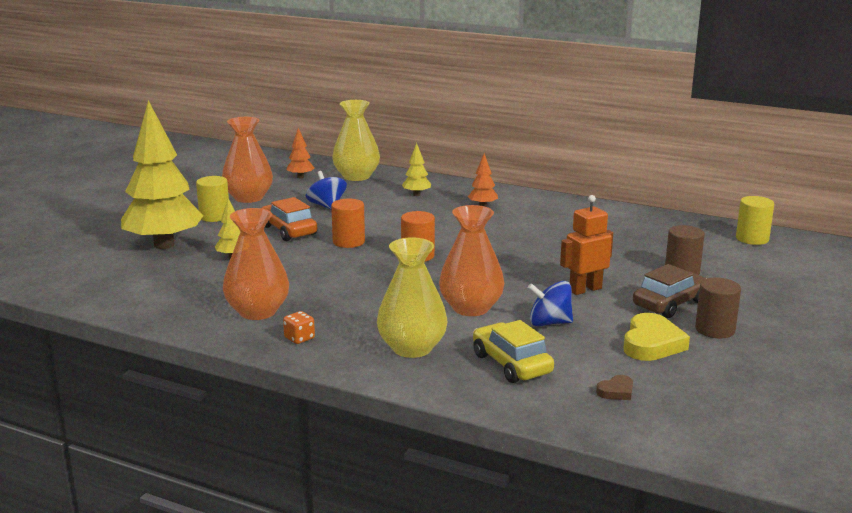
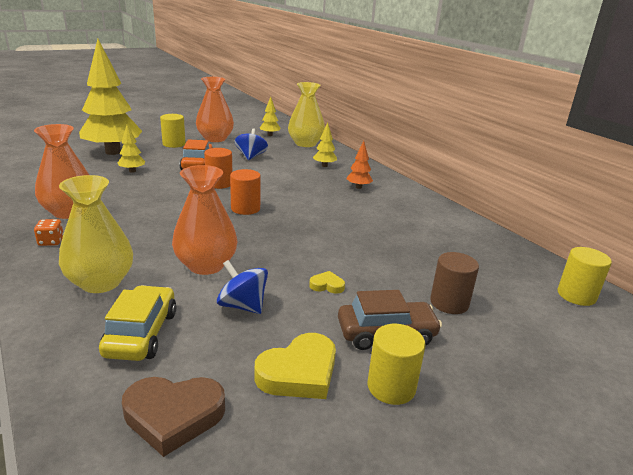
camera: 30 degrees right, 5 degrees up
(300, 177) = (270, 135): orange tree -> yellow tree
(585, 289) = (327, 285): orange robot -> yellow heart
(616, 391) = (173, 416): brown heart -> brown heart, size x1.97
(715, 330) = (391, 387): brown cylinder -> yellow cylinder

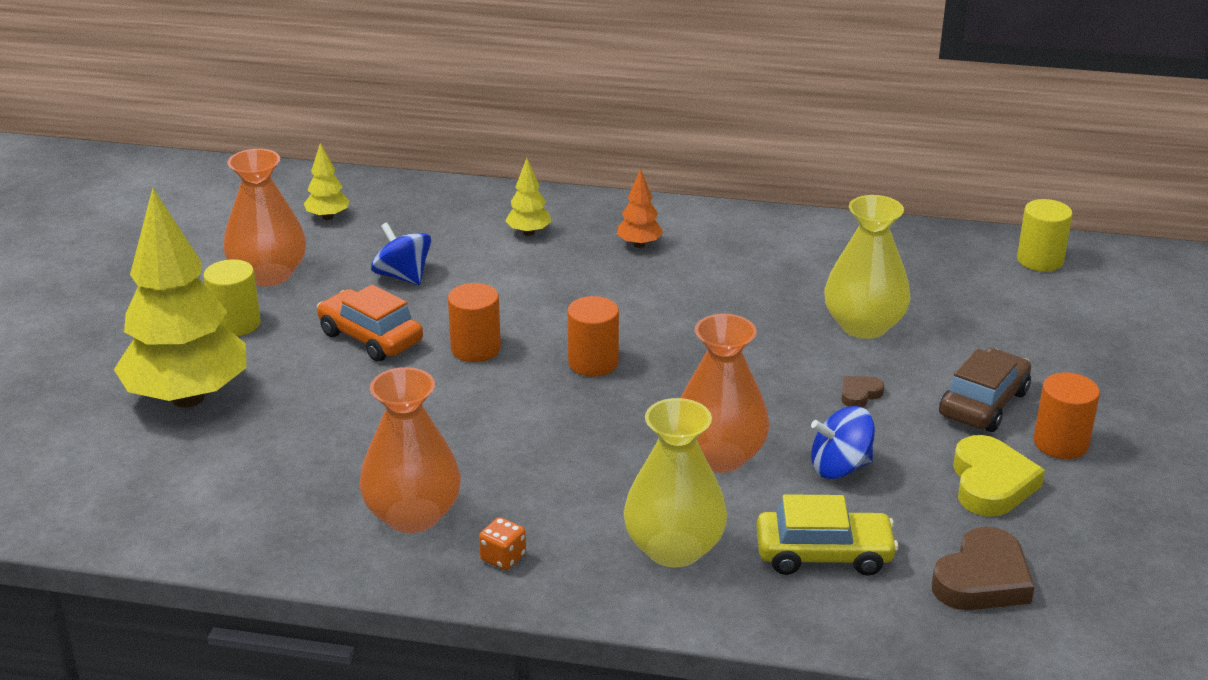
camera: 45 degrees left, 5 degrees up
(132, 171) = (313, 408): yellow tree -> none
(141, 333) = (824, 554): yellow car -> yellow car turned 135 degrees clockwise
(305, 143) = (416, 205): yellow vase -> yellow vase (864, 325)
(327, 285) = (859, 394): yellow heart -> brown heart
(391, 387) = (1060, 443): yellow cylinder -> orange cylinder
(449, 303) = (974, 339): brown cylinder -> none

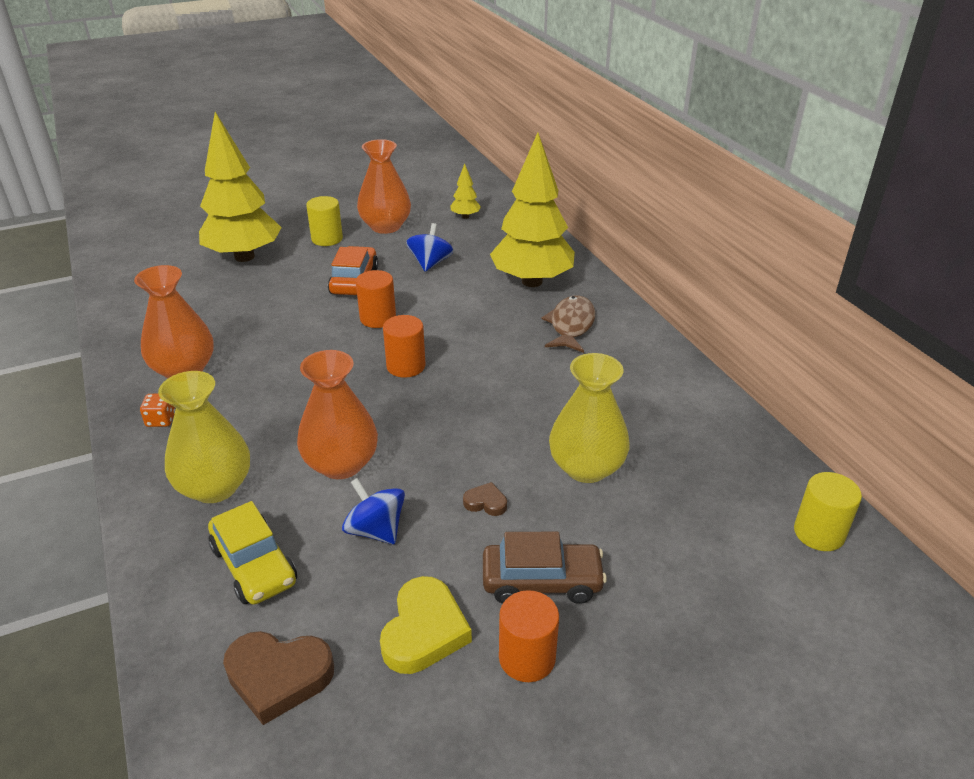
camera: 55 degrees right, 5 degrees up
(528, 233) = (531, 281): yellow tree -> yellow tree, size x2.40
(639, 244) = (571, 325): orange tree -> brown fish
(991, 483) = (424, 631): yellow heart -> yellow heart turned 45 degrees counterclockwise

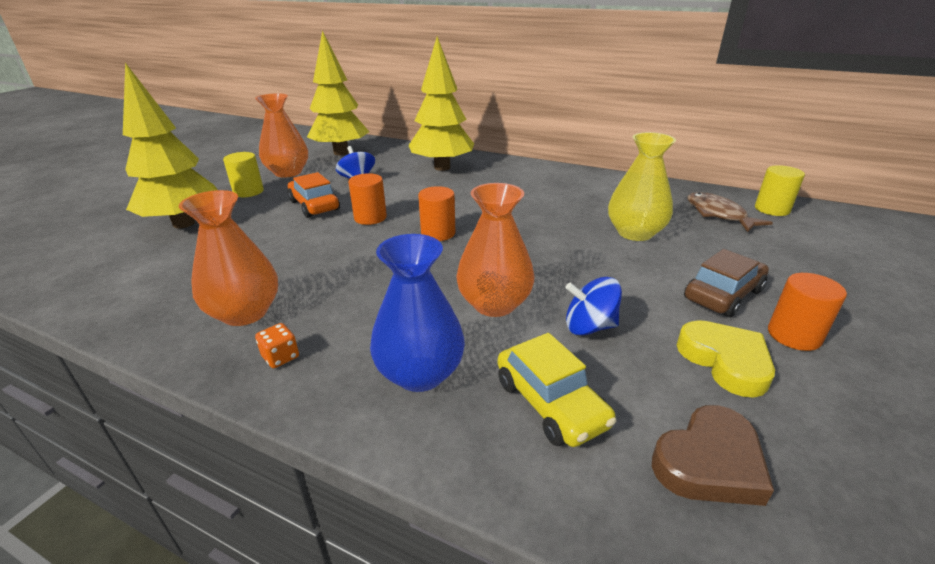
camera: 40 degrees left, 5 degrees down
(215, 487) = (420, 373): yellow vase -> blue vase
(254, 565) = (550, 403): yellow car -> yellow car turned 45 degrees clockwise
(465, 216) = (341, 153): yellow tree -> yellow tree, size x2.40
(486, 502) = (620, 275): brown heart -> none
(571, 325) = (502, 178): brown fish -> brown fish (718, 214)

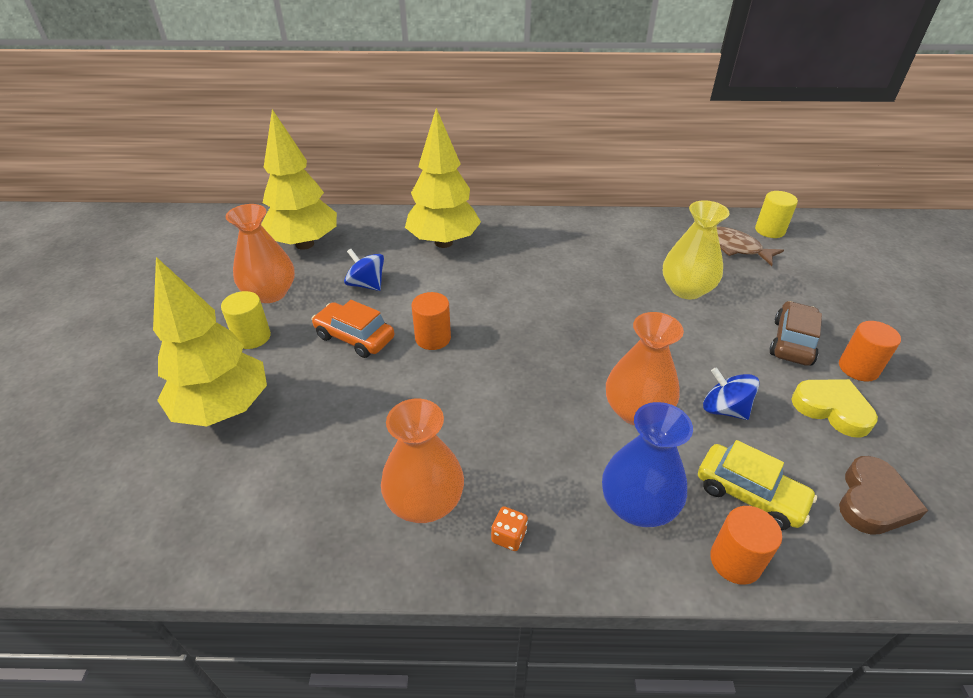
camera: 25 degrees left, 10 degrees up
(438, 233) = (519, 340): orange cylinder -> orange cylinder (735, 561)
(589, 327) = (724, 409): blue spinning top -> blue spinning top turned 60 degrees clockwise

